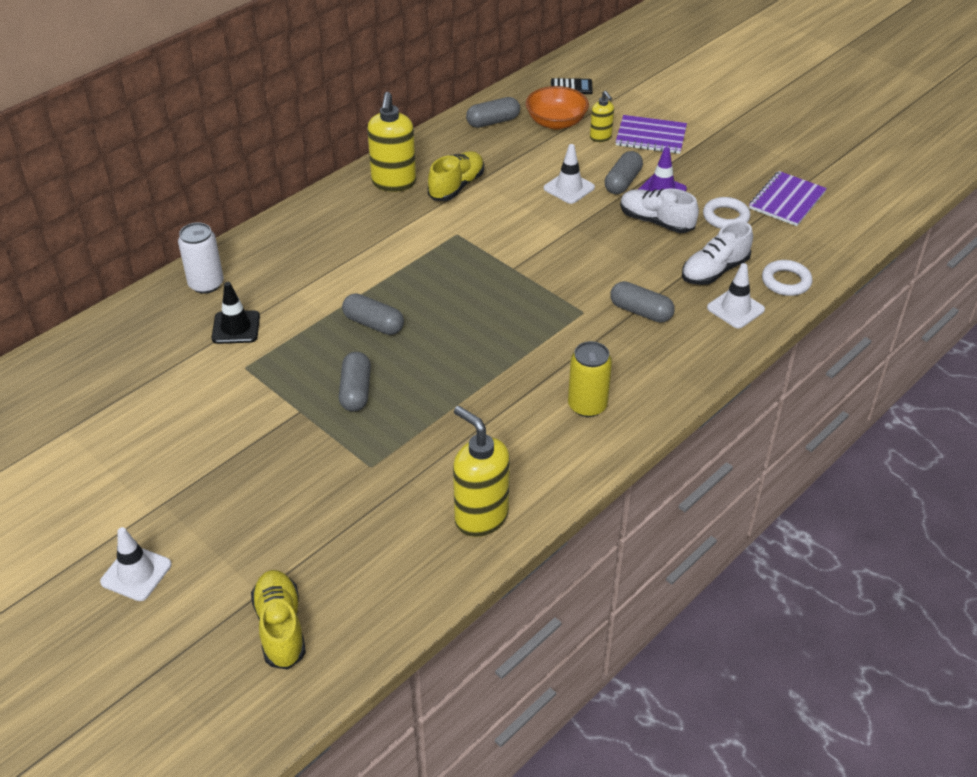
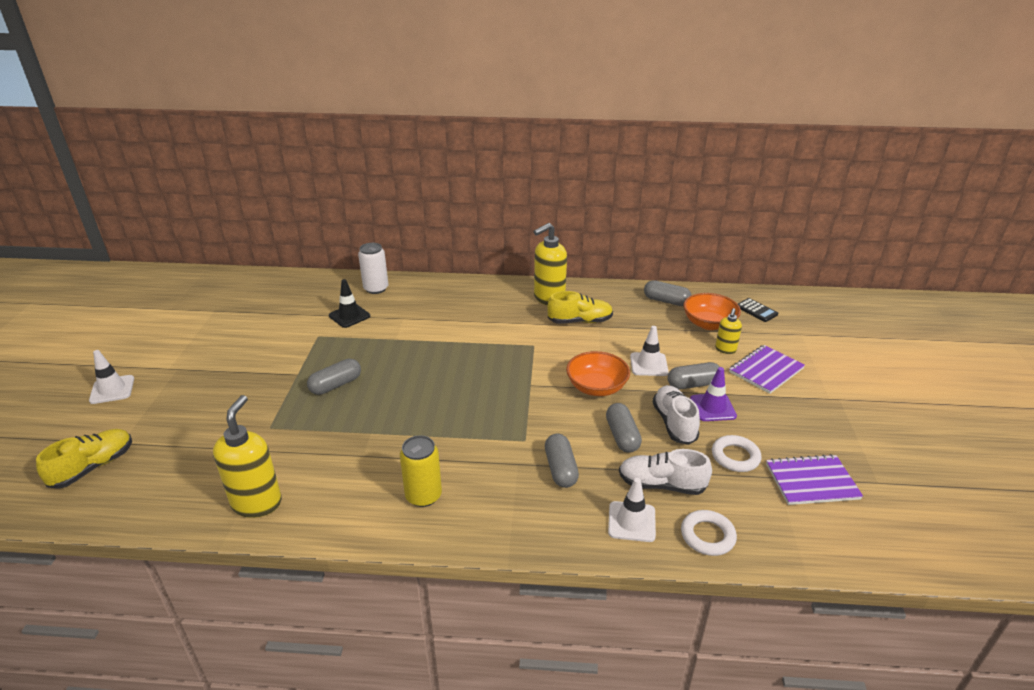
camera: 50 degrees right, 10 degrees down
(373, 324) = (406, 359): grey capsule -> grey capsule (622, 436)
(563, 234) = (596, 387): none -> orange bowl
(651, 136) = (766, 370): purple notebook -> purple notebook turned 75 degrees clockwise

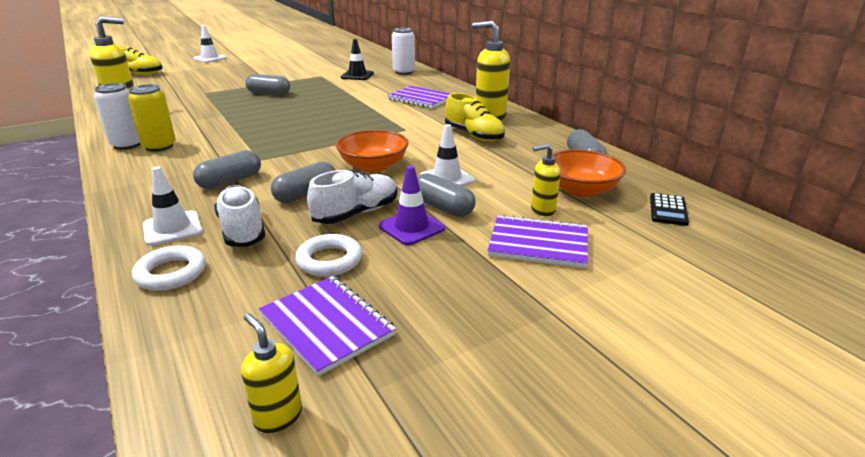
camera: 55 degrees right, 5 degrees down
(392, 518) = (127, 144): none -> white can
(466, 310) = (420, 99): none -> purple notebook
(887, 524) = (278, 416): none -> yellow soap dispenser

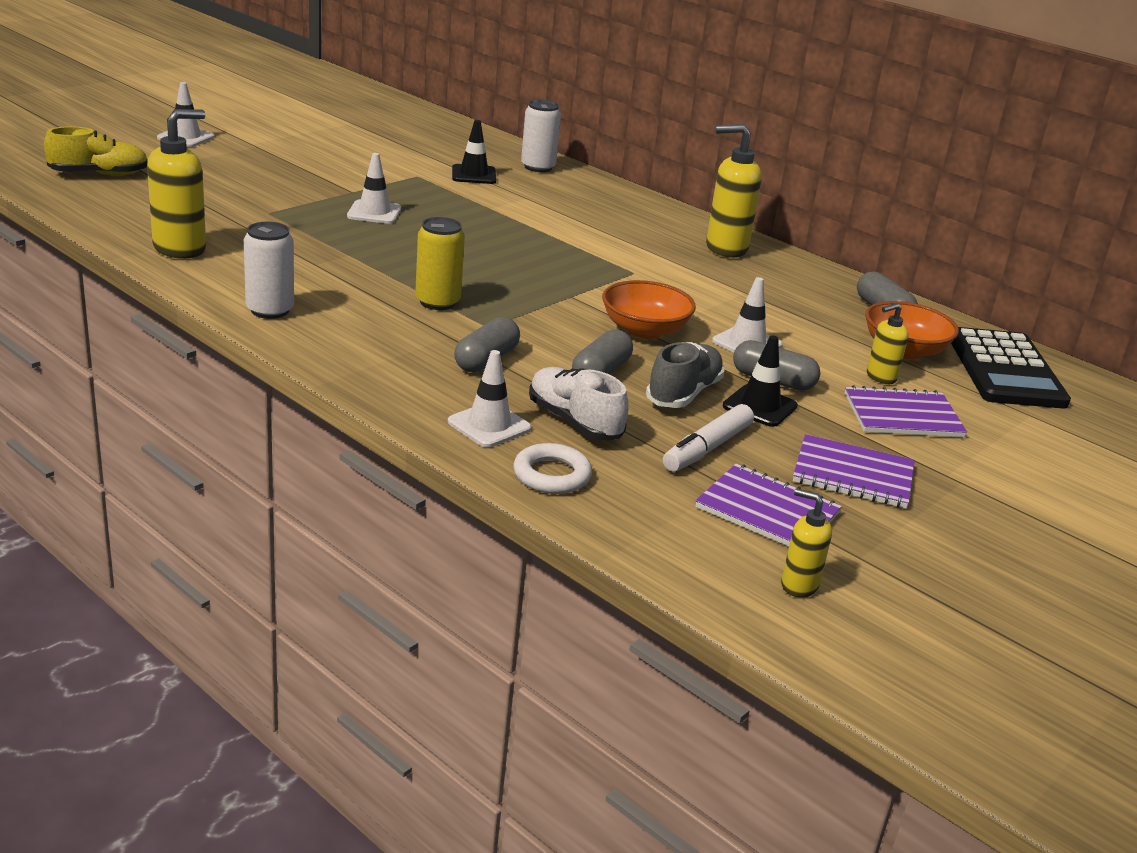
camera: 20 degrees left, 0 degrees up
(159, 146) = (322, 311): yellow can -> yellow can (437, 302)
(269, 93) = (374, 212): grey capsule -> white traffic cone
(329, 260) = (707, 448): white ring -> white marker
(356, 213) = (683, 393): white shoe -> grey shoe
(411, 227) = (759, 406): purple traffic cone -> black traffic cone
(420, 99) = (607, 219): purple notebook -> purple notebook (853, 474)
(474, 135) = (729, 279): yellow shoe -> none
(668, 210) = (1005, 370): black calculator -> black calculator, size x2.25

